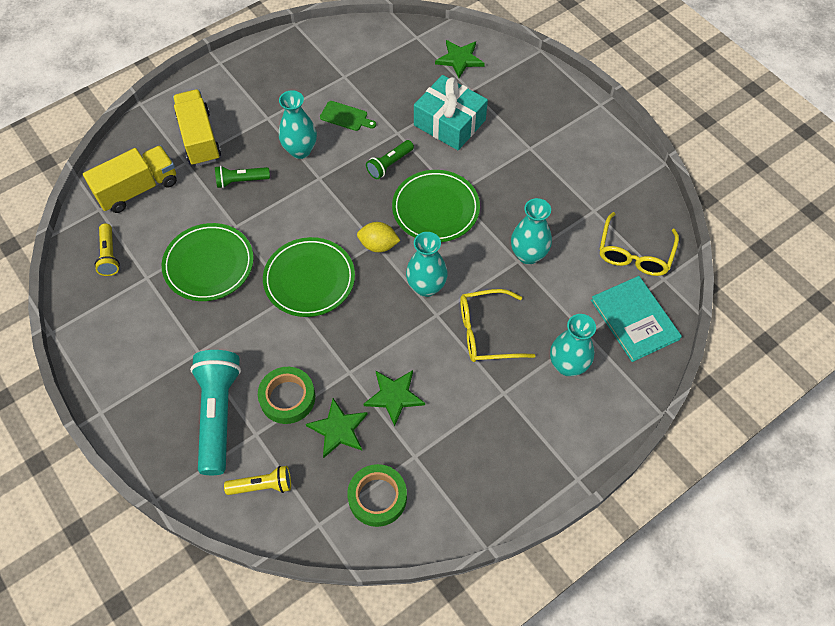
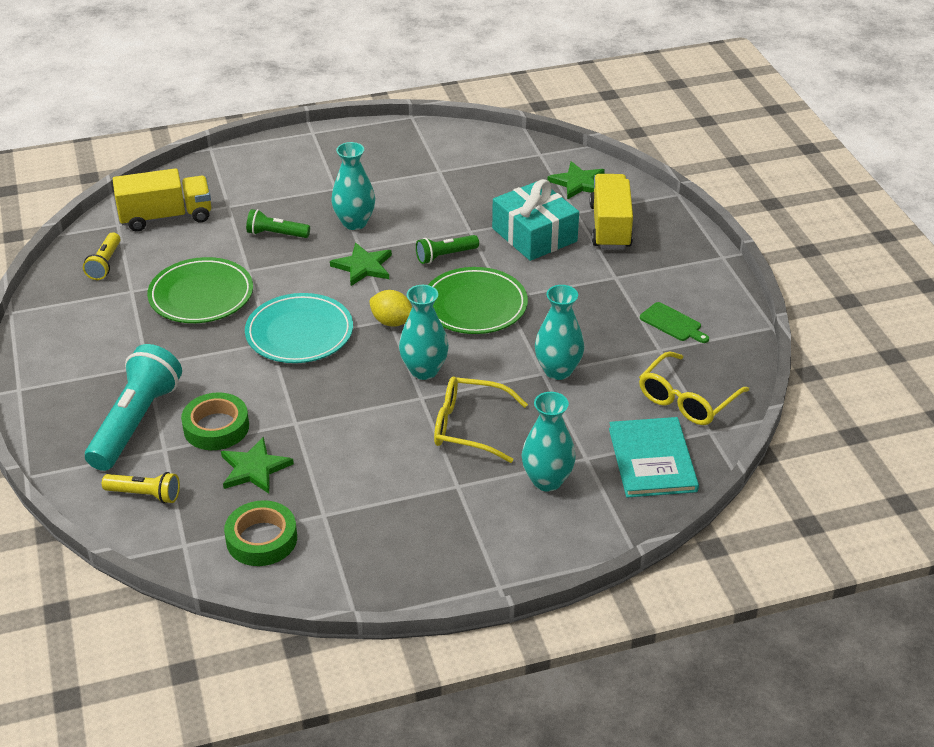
camera: 20 degrees right, 20 degrees down
(199, 138) = (254, 190): yellow truck -> yellow truck (610, 227)
(309, 279) = (299, 333): green plate -> turquoise plate
(346, 117) = (421, 205): green cutting board -> green cutting board (672, 323)
(394, 396) = (332, 456): green star -> green star (363, 266)

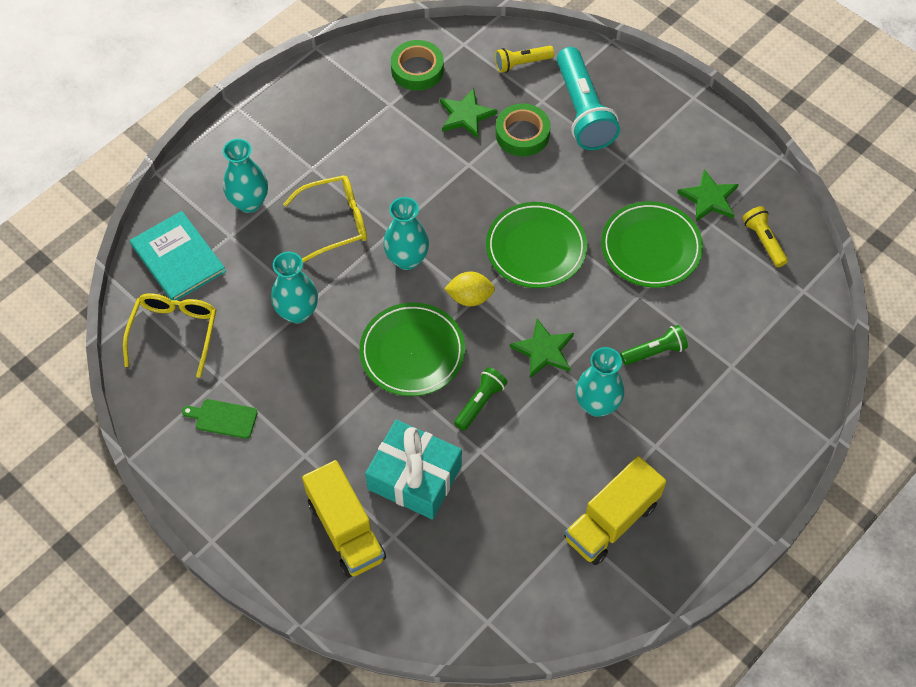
camera: 150 degrees right, 20 degrees up
(166, 217) = (771, 322): yellow truck -> yellow truck (611, 521)
(299, 333) = (536, 248): turquoise plate -> green plate
(578, 183) = (417, 589): green star -> green star (709, 198)

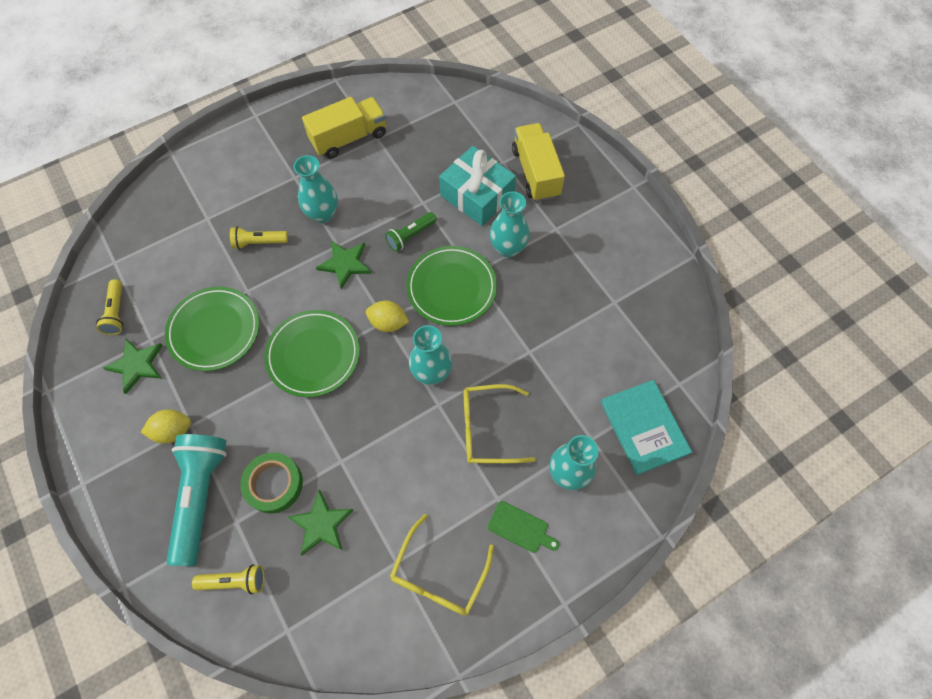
camera: 165 degrees left, 5 degrees up
(174, 332) = (651, 353): yellow glasses -> yellow glasses (439, 575)
(223, 418) = (616, 270): green cutting board -> green cutting board (520, 528)
(297, 312) = (541, 346): turquoise vase -> turquoise vase (508, 248)
(417, 69) = (352, 605): green tape -> none
(638, 153) = (173, 431): none -> yellow lemon
(654, 351) = (259, 242): green flashlight -> yellow flashlight

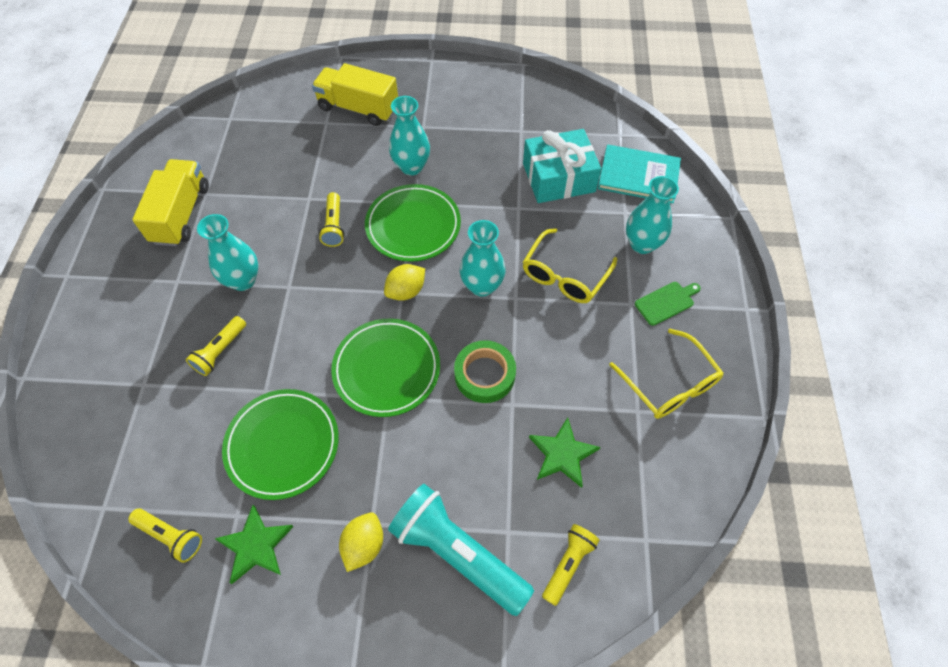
camera: 55 degrees left, 5 degrees down
(274, 484) = (493, 475): green tape -> green tape (484, 374)
(345, 264) = (314, 291): green star -> none
(410, 236) = (334, 226): green flashlight -> yellow flashlight
(477, 195) = (340, 157): turquoise gift -> turquoise gift (558, 177)

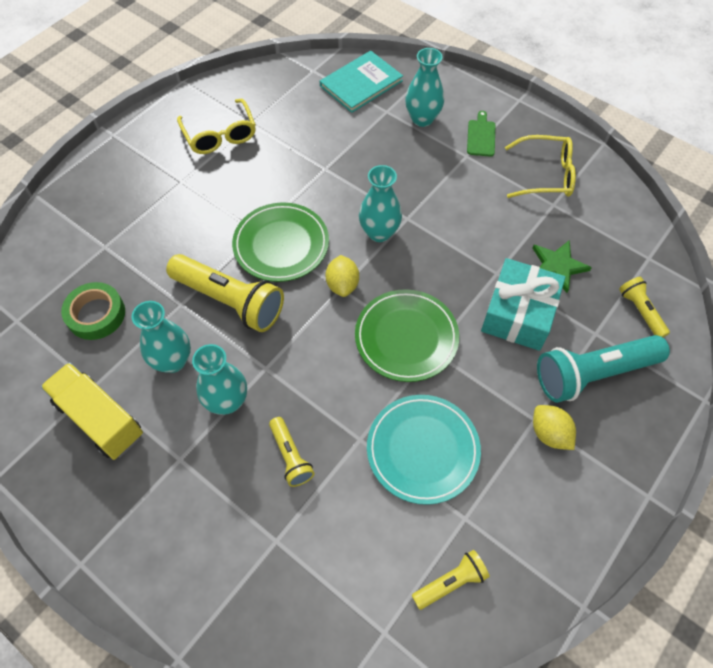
camera: 55 degrees left, 0 degrees up
(255, 545) = (501, 515): green star -> none
(283, 445) = (422, 450): green plate -> turquoise plate
(334, 226) = (230, 301): yellow flashlight -> yellow flashlight, size x1.92
(358, 108) = (113, 214): yellow truck -> none
(411, 167) = (218, 212): turquoise vase -> turquoise vase (173, 361)
(484, 374) = (459, 275): green tape -> green tape (96, 314)
(558, 177) = (319, 128): turquoise gift -> turquoise gift (518, 313)
(564, 275) = (412, 178): yellow glasses -> yellow glasses (220, 135)

